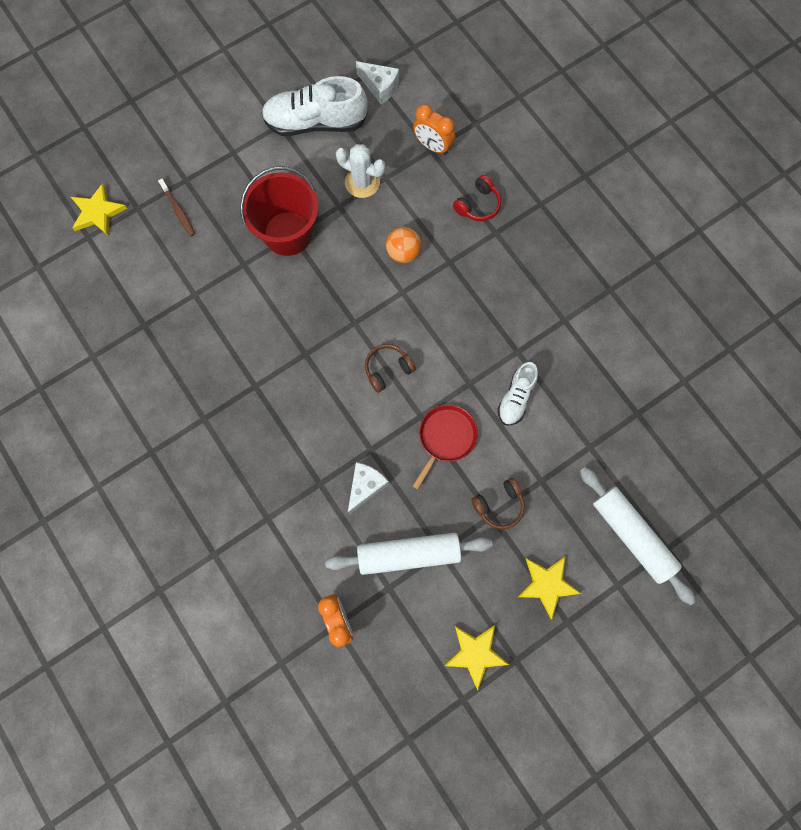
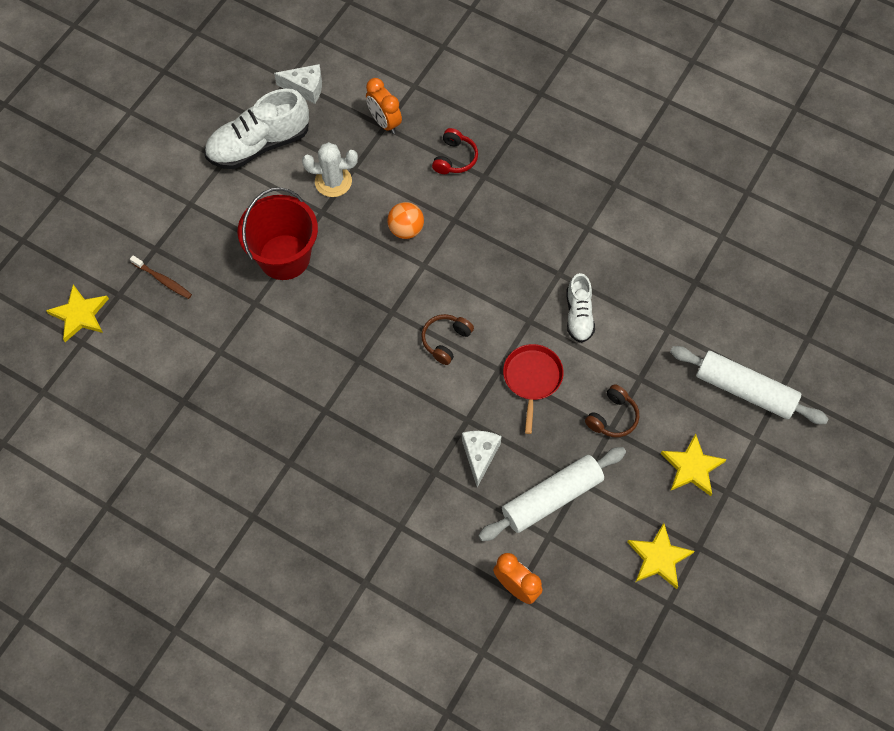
camera: 25 degrees left, 10 degrees down
(433, 146) = (384, 122): orange clock -> orange clock turned 45 degrees clockwise

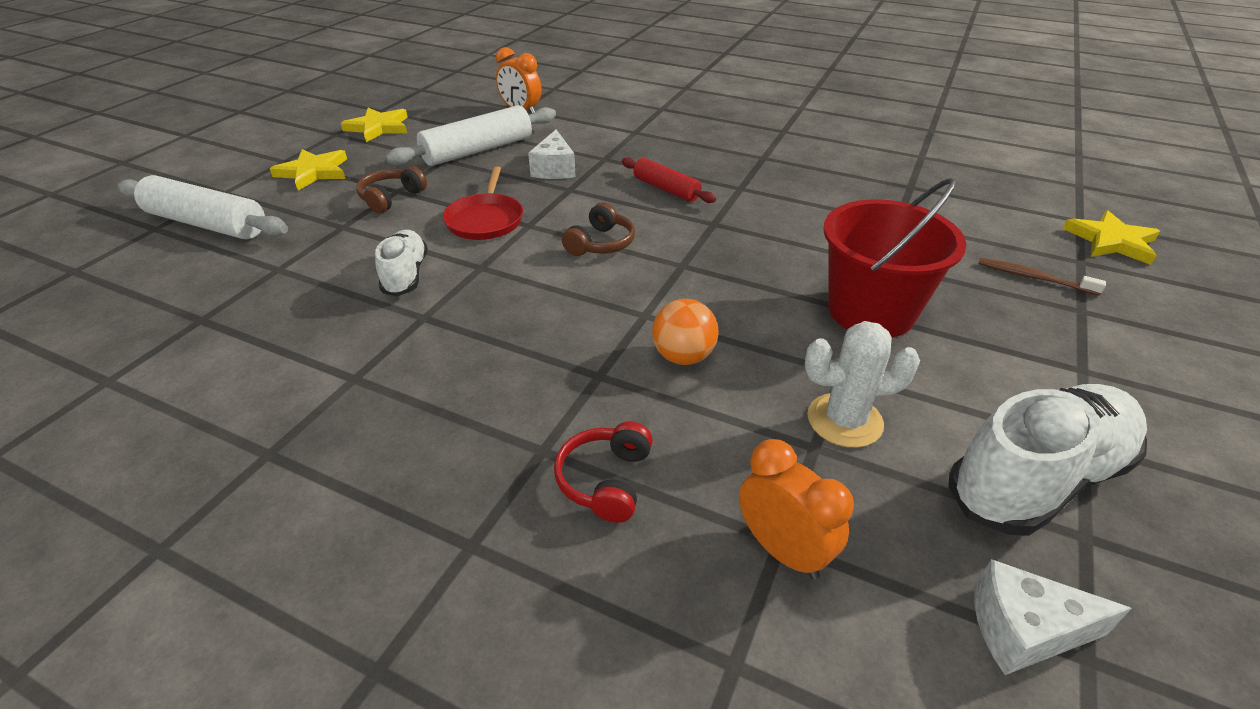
camera: 175 degrees right, 25 degrees down
(386, 413) = (666, 189): none -> red rolling pin

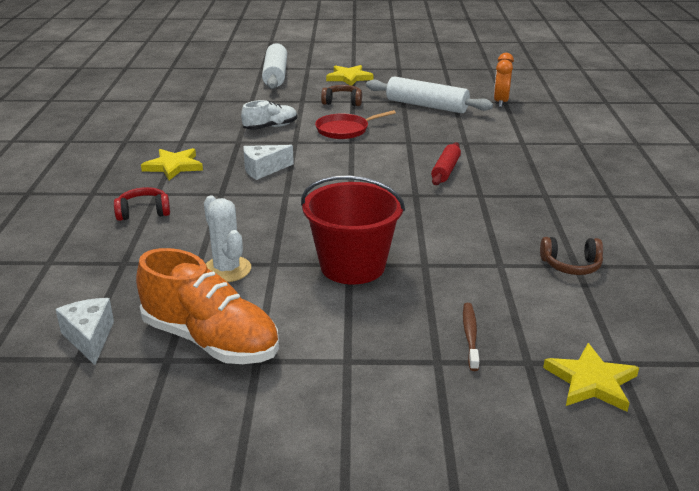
camera: 65 degrees right, 10 degrees down
(378, 127) = (421, 75): yellow star -> yellow star (174, 166)
(554, 169) = (430, 132): white cheese -> white cheese (263, 169)
(600, 243) = (351, 166): brown headphones -> brown headphones (571, 265)
(683, 356) = (253, 212): orange ball -> none
(782, 550) = (117, 264): orange clock -> none
(1037, 478) = (210, 341): white shoe -> orange shoe

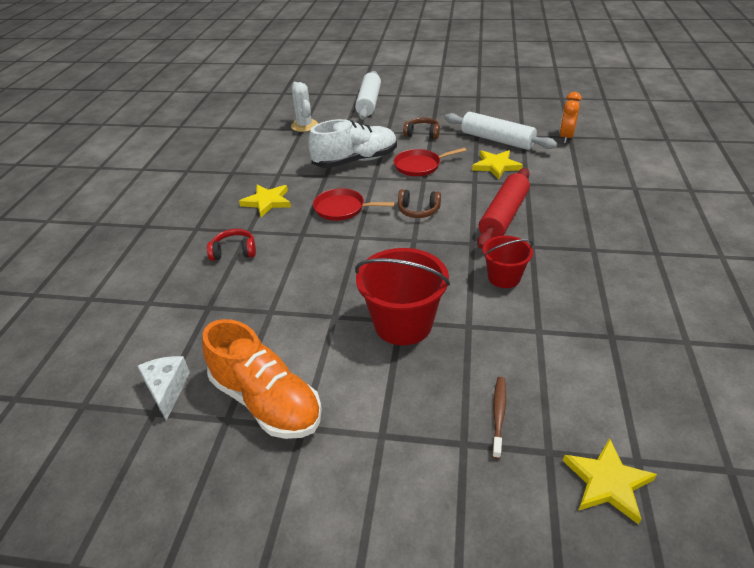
camera: 10 degrees right, 10 degrees up
(227, 269) = (293, 320): white cactus -> white cactus (304, 126)
(263, 169) = (342, 208): white cheese -> red pan
(270, 127) = (355, 161): white shoe -> white shoe, size x1.76
(349, 78) = (432, 106): yellow star -> yellow star (496, 166)
(445, 170) = (503, 216): red rolling pin -> red rolling pin, size x1.66
(455, 222) = (504, 277): none -> red bucket
(571, 265) = (606, 336): brown headphones -> brown headphones (418, 210)

